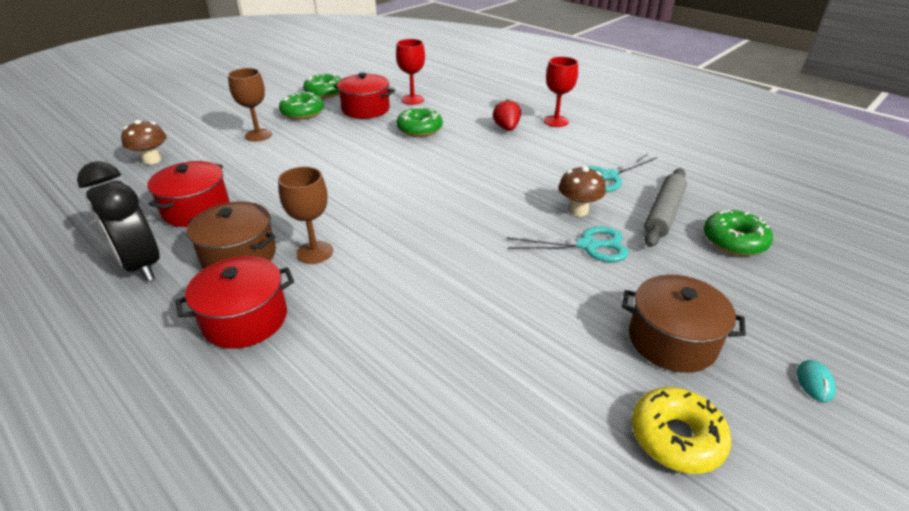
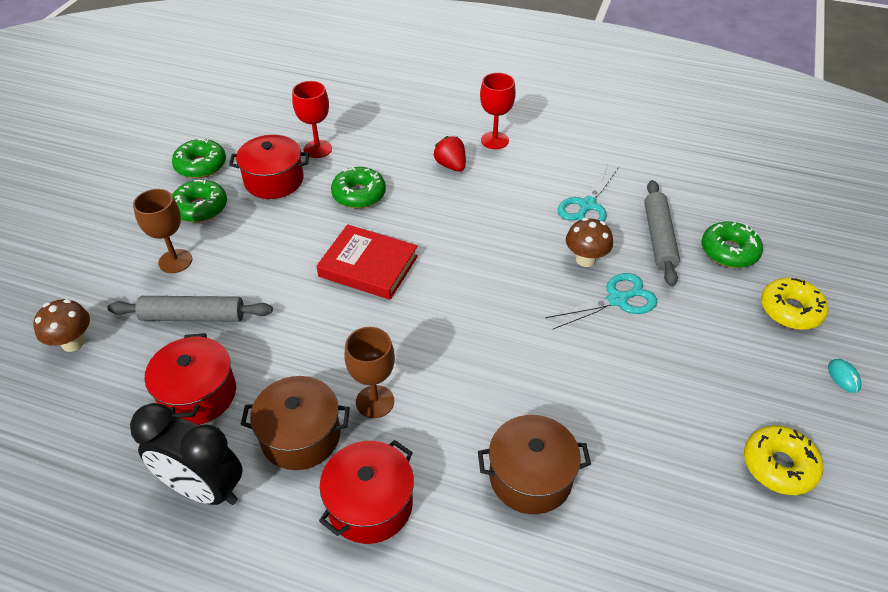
camera: 25 degrees left, 10 degrees up
(238, 166) = (193, 317): none -> grey rolling pin
(388, 170) = (368, 266): none -> red book
(672, 340) = (733, 378): brown pot -> brown pot (530, 477)
(779, 305) = (790, 310): none -> yellow donut

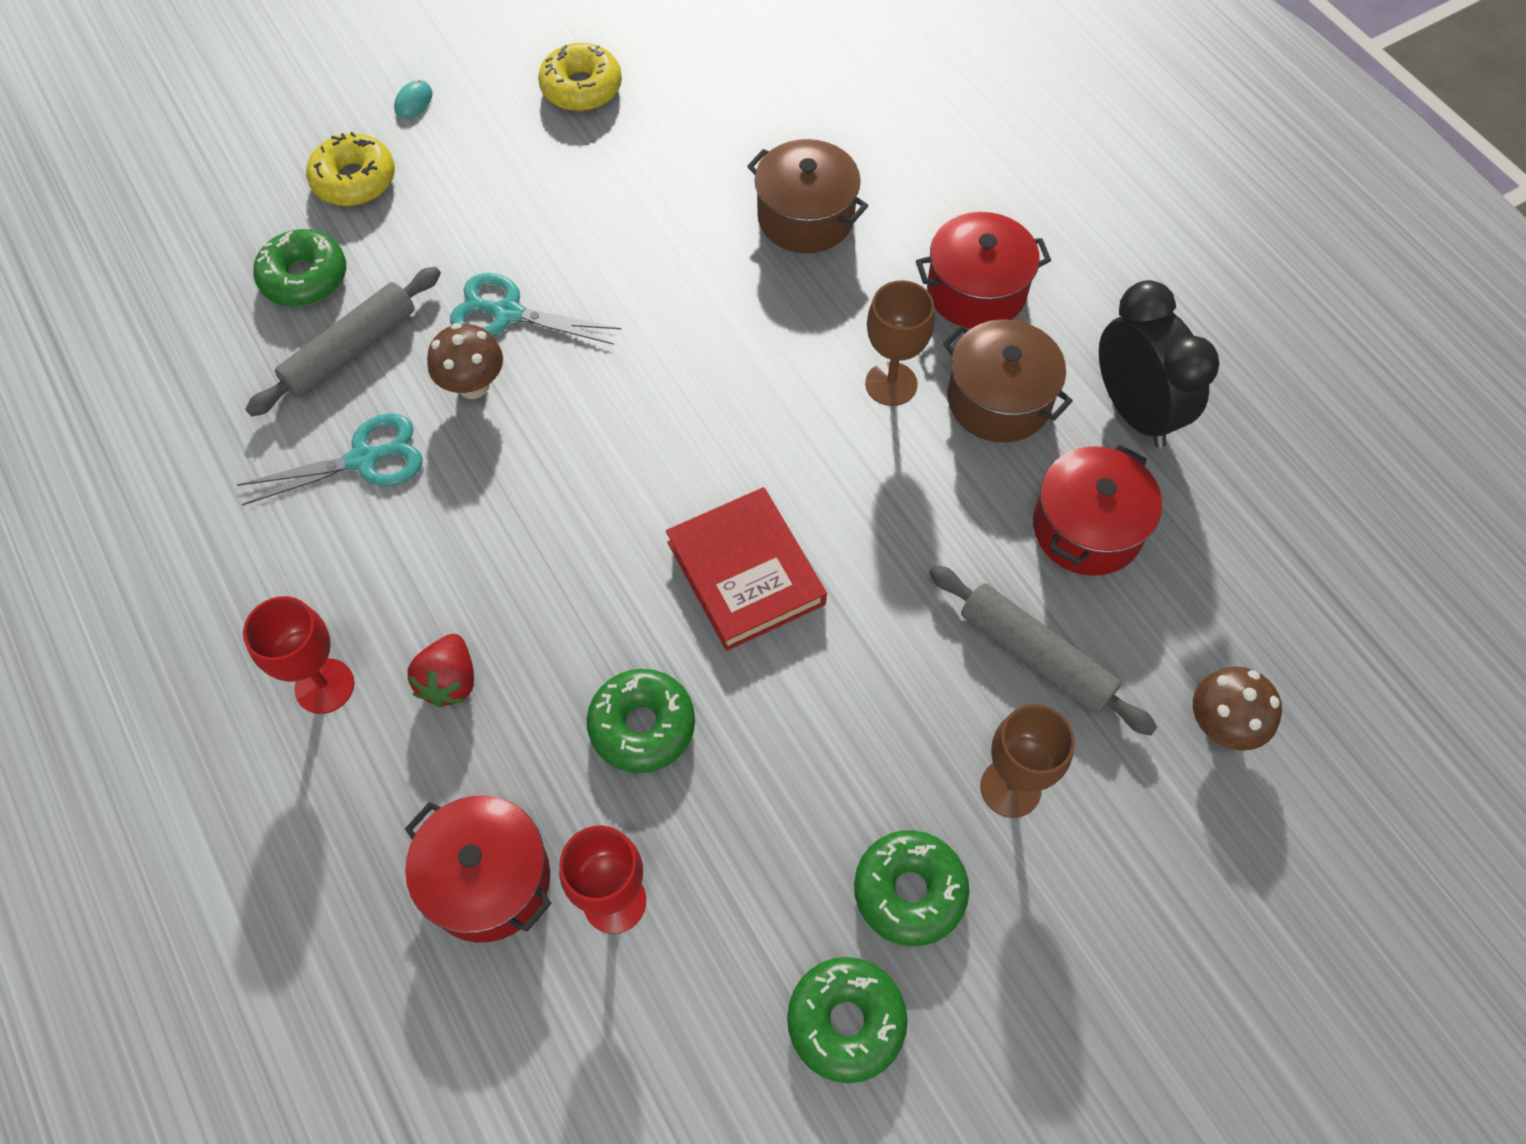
camera: 140 degrees left, 15 degrees up
(274, 180) = (747, 870): red pot -> red pot (488, 880)

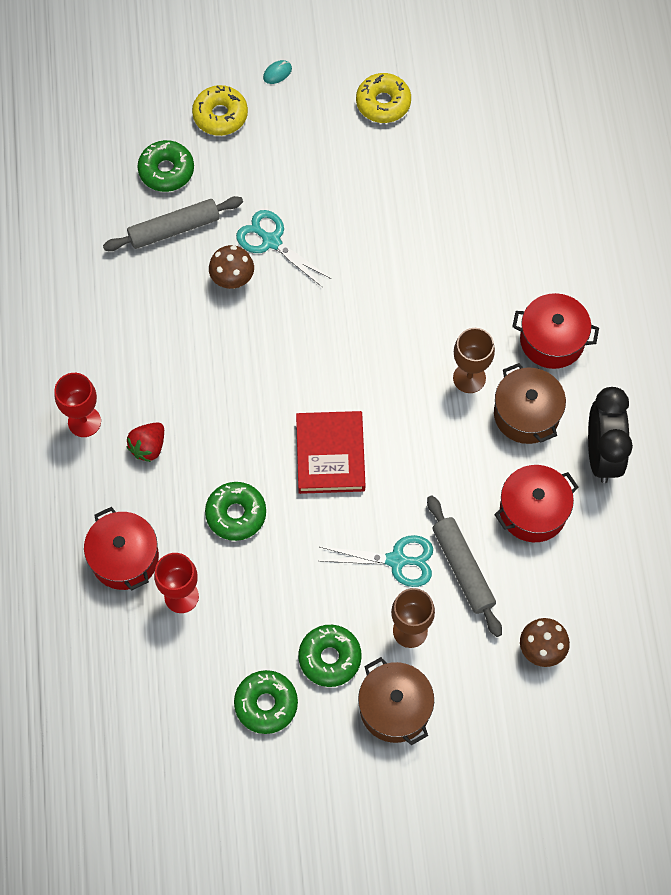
camera: 25 degrees right, 5 degrees up
(364, 459) = (154, 300): turquoise scissors -> turquoise scissors (396, 560)
(805, 217) = (475, 249): brown pot -> brown pot (395, 708)

